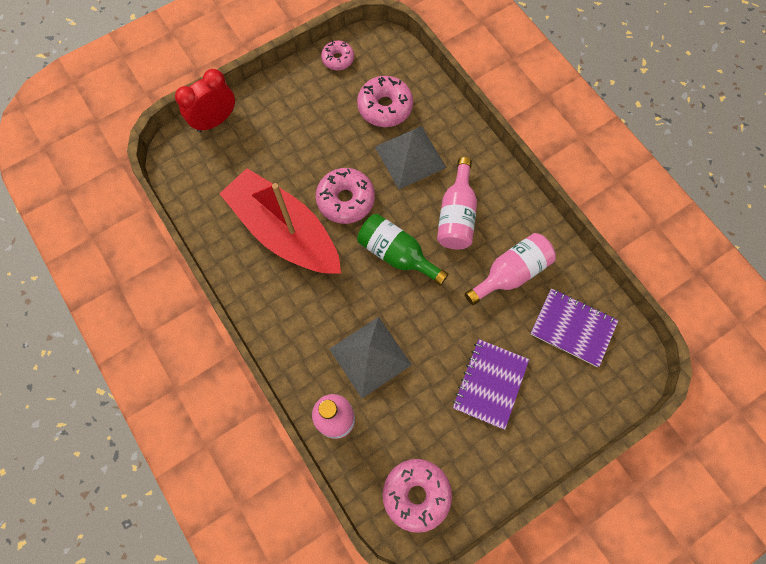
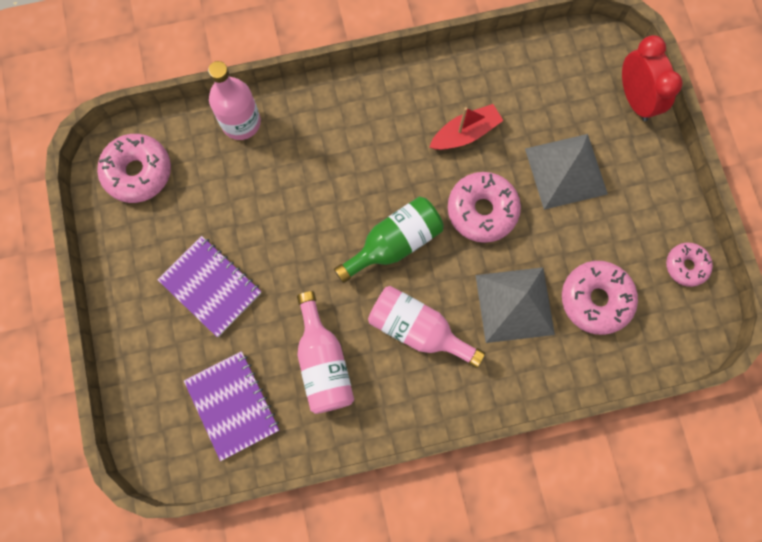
camera: 110 degrees right, 5 degrees up
(284, 231) = (465, 133): red boat -> red boat, size x0.46
(370, 356) = (290, 176): grey pyramid -> grey pyramid (566, 171)
(572, 328) = (232, 405): purple notebook -> purple notebook turned 75 degrees counterclockwise

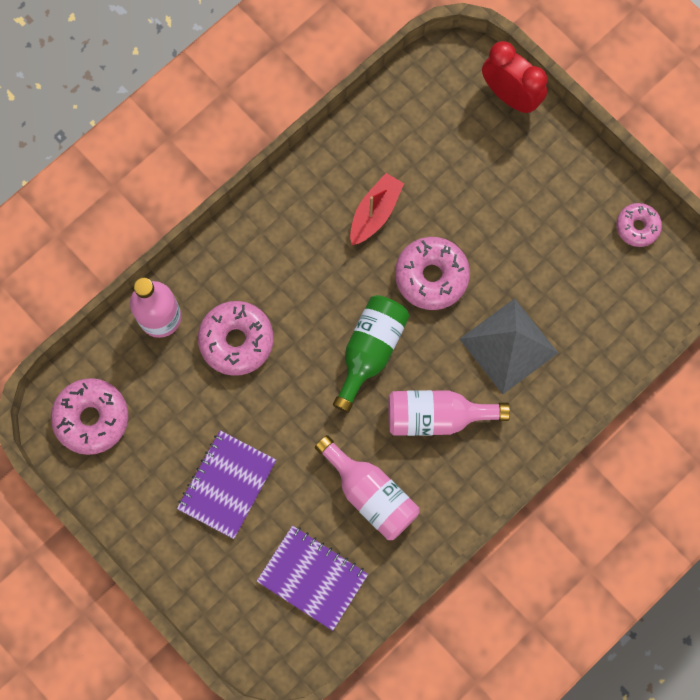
camera: 30 degrees left, 0 degrees up
(211, 287) = (227, 485): purple notebook -> purple notebook turned 75 degrees counterclockwise
(566, 171) = (485, 198): grey pyramid -> none
(595, 299) = (576, 301): pink donut -> pink donut (236, 341)

